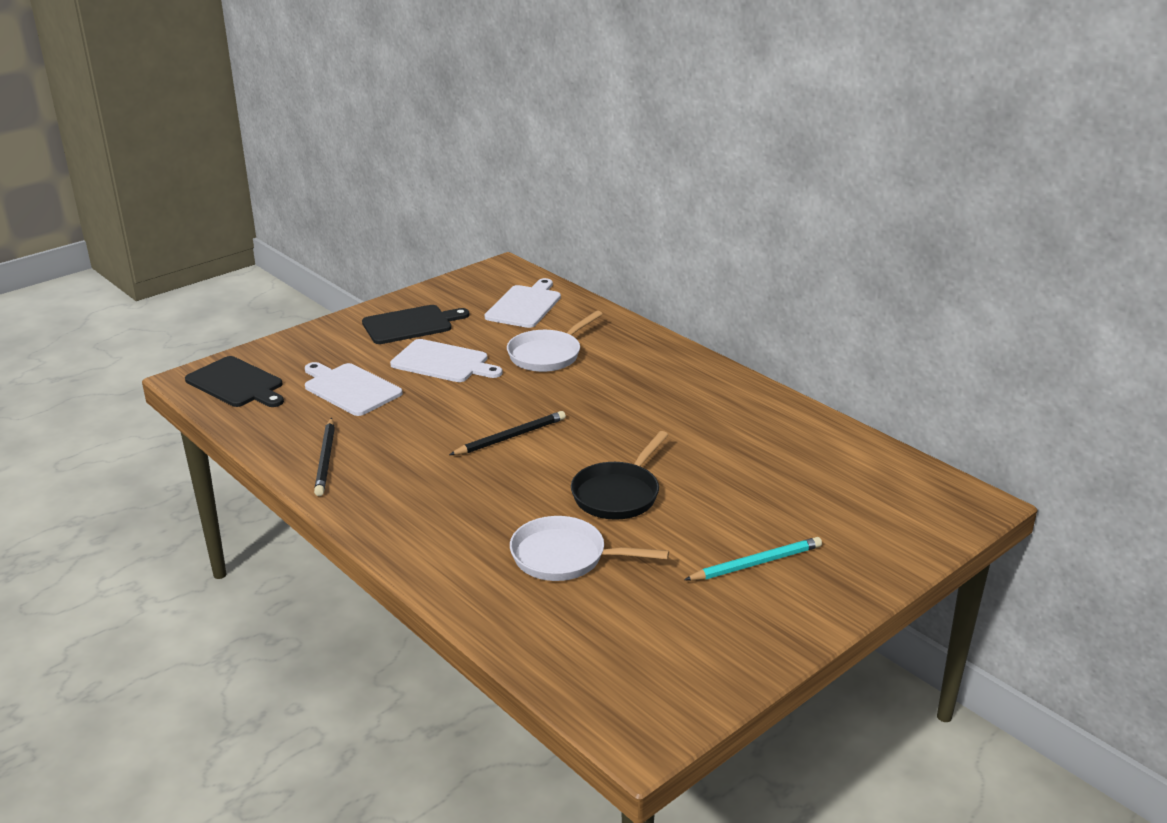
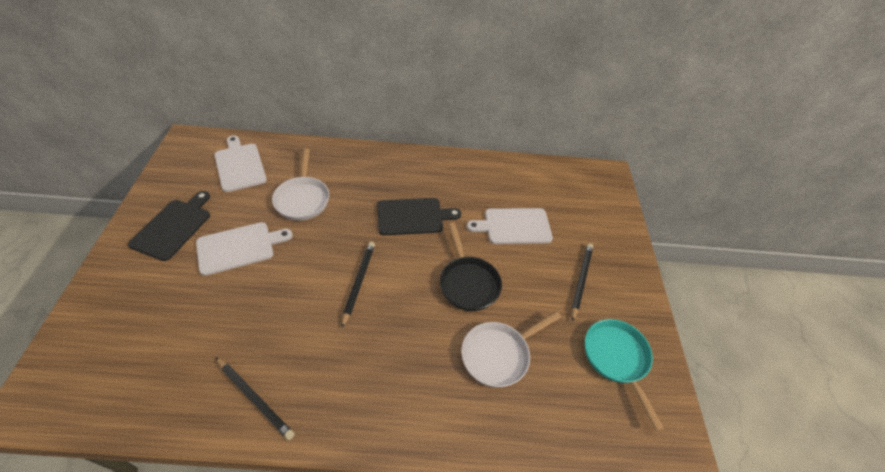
camera: 50 degrees left, 20 degrees up
(237, 384) = (82, 379): black cutting board -> black cutting board (413, 216)
(350, 389) = (194, 317): white cutting board -> white cutting board (514, 226)
(690, 638) = (617, 359): none -> turquoise pan
(756, 563) = (580, 280): turquoise pencil -> black pencil

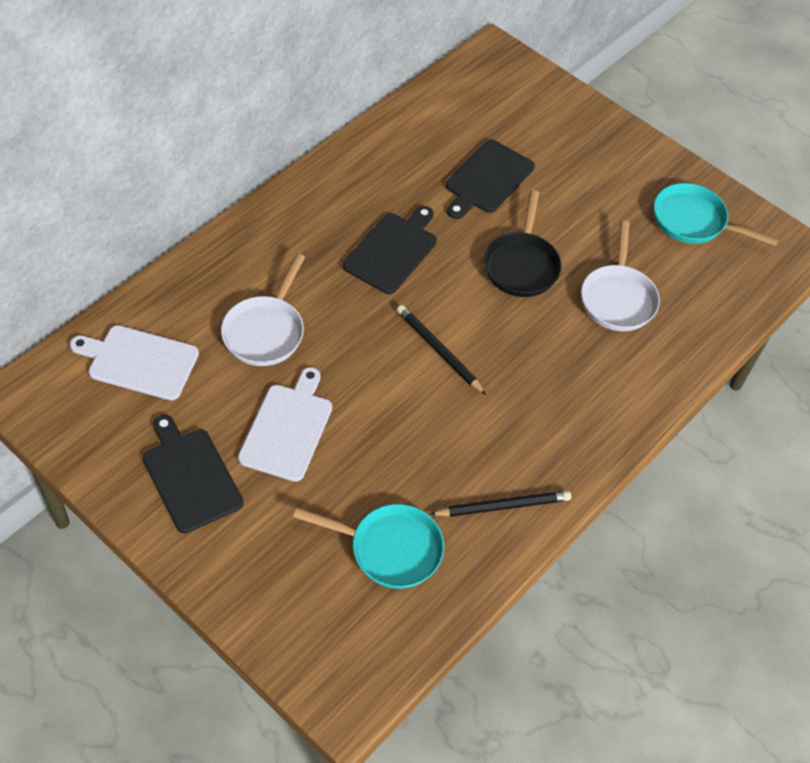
camera: 50 degrees left, 5 degrees up
(175, 353) = (390, 549): none -> turquoise pan
(302, 199) = (265, 331): white pan -> white pan turned 75 degrees clockwise
(468, 283) = (521, 265): black pan -> black pan turned 75 degrees clockwise
(514, 226) = (487, 179): white cutting board -> black cutting board
(580, 280) = (597, 181): black pencil -> none

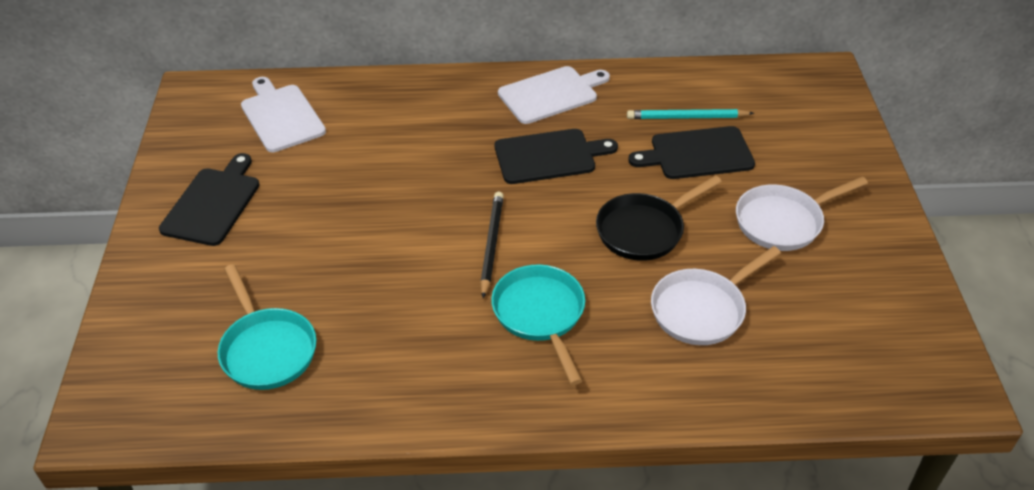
camera: 50 degrees right, 10 degrees down
(265, 331) = (385, 150): white pan -> white pan (783, 222)
(287, 428) = (313, 219): white cutting board -> white cutting board (551, 94)
(447, 152) = (687, 117): none -> turquoise pencil
(503, 506) = (388, 388): black pencil -> none
(693, 221) = (865, 299): turquoise pan -> turquoise pan (540, 315)

